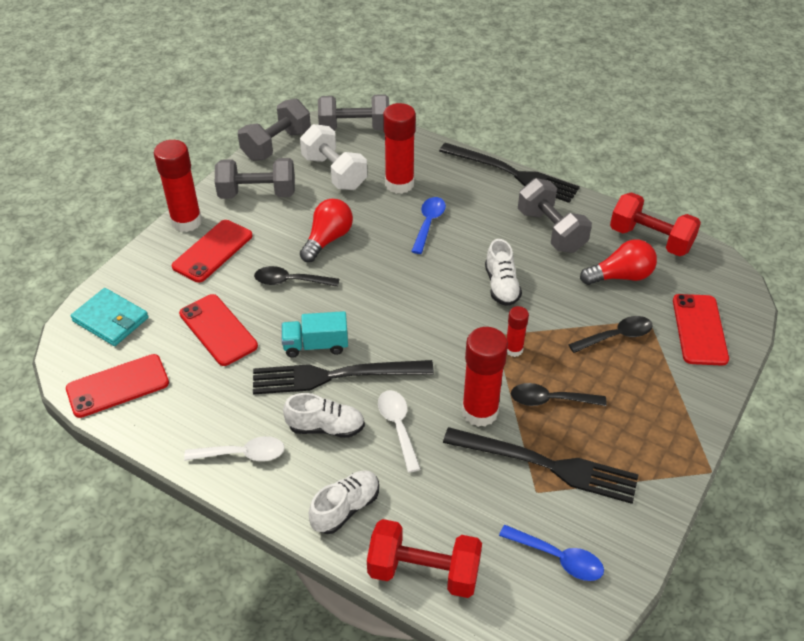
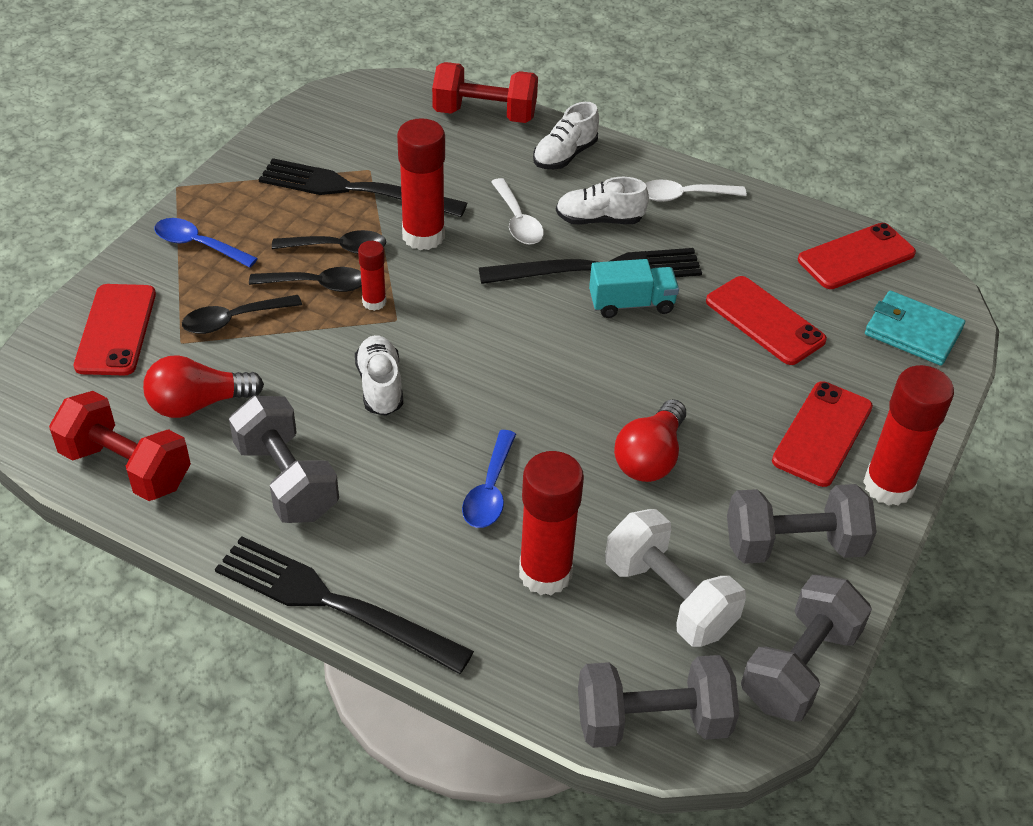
camera: 175 degrees right, 0 degrees up
(290, 281) = (689, 388): black spoon -> black spoon (317, 284)
(558, 558) = (357, 123): blue spoon -> blue spoon (198, 245)

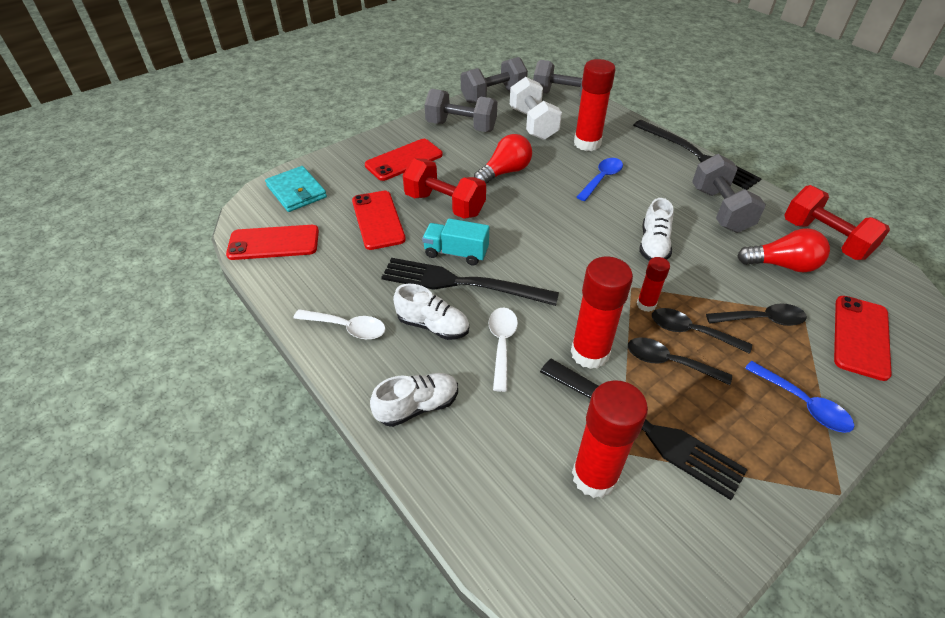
camera: 155 degrees left, 0 degrees up
(484, 115) = (468, 497): red dumbbell -> red dumbbell (445, 205)
(888, 486) = (394, 135): red glue stick -> red glue stick (594, 476)

